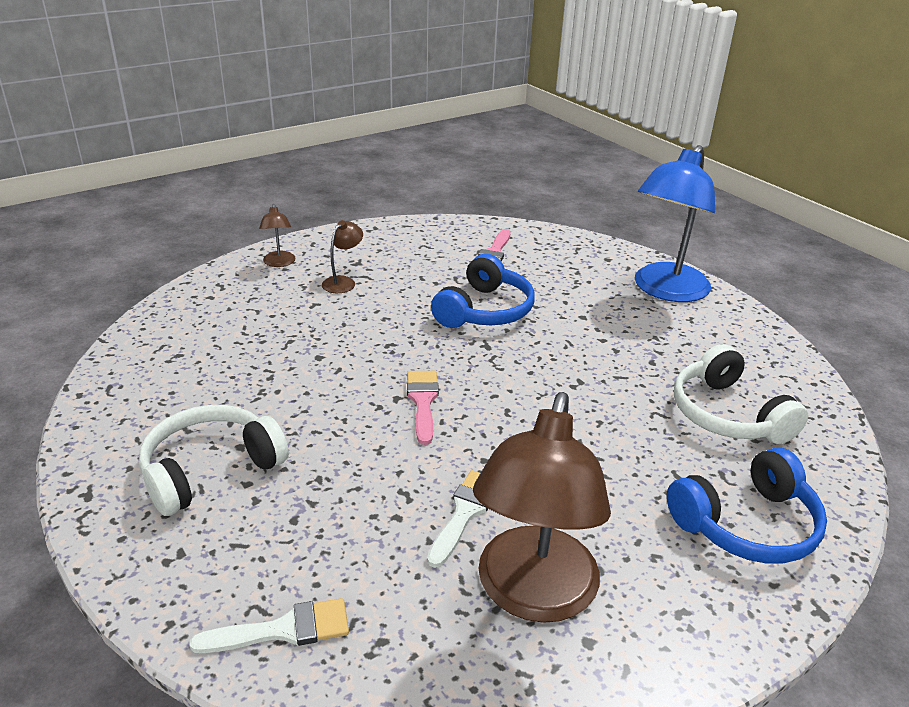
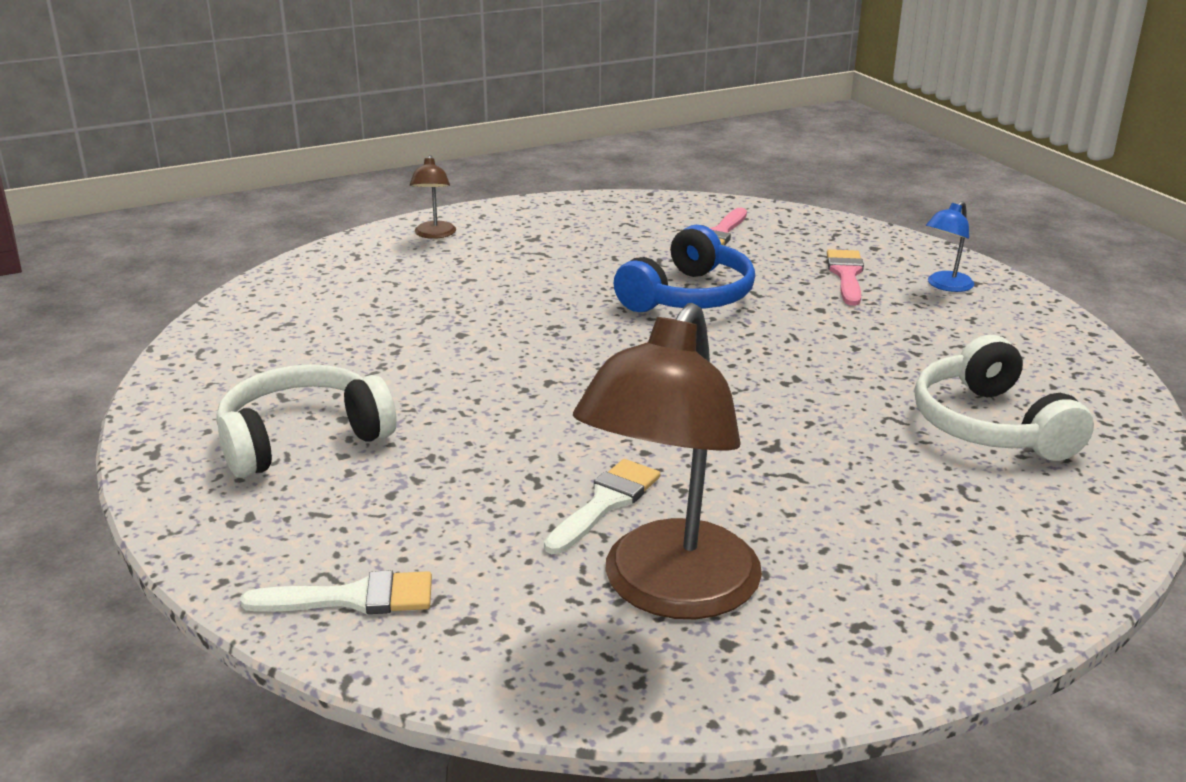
camera: 10 degrees right, 5 degrees down
(343, 282) = (511, 257): brown lamp -> none
(423, 401) = (581, 387): pink brush -> pink brush (846, 275)
(665, 290) = (945, 286): blue lamp -> blue lamp, size x0.43
(747, 524) = (979, 543): blue headphones -> none

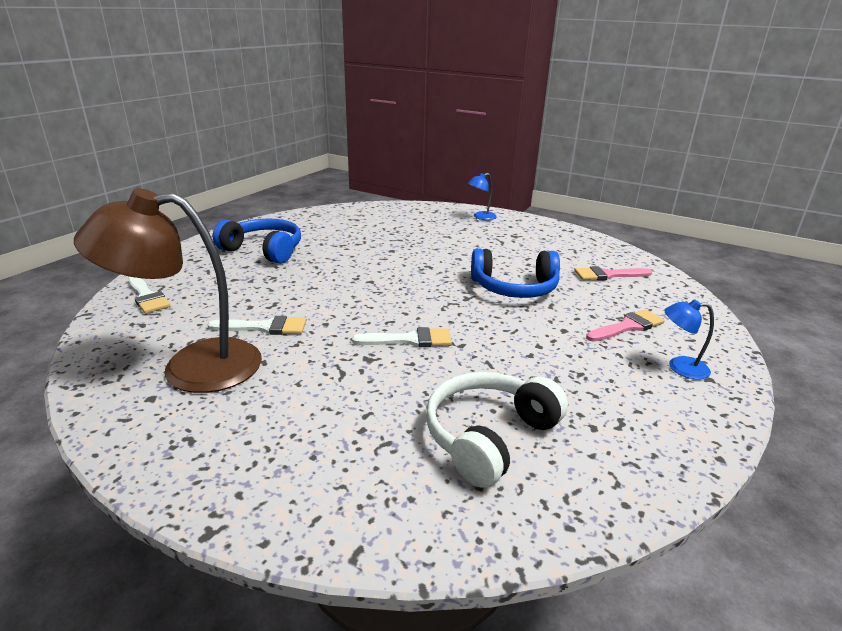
camera: 55 degrees right, 0 degrees up
(302, 439) = (264, 250): white headphones -> blue headphones
(434, 234) = (481, 217): brown lamp -> blue lamp
(753, 405) = (410, 340): none -> white brush

